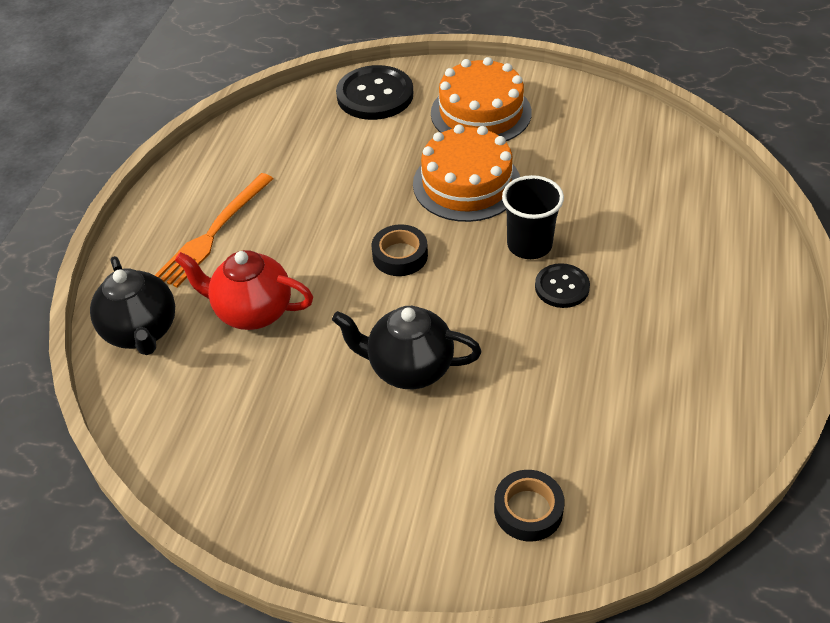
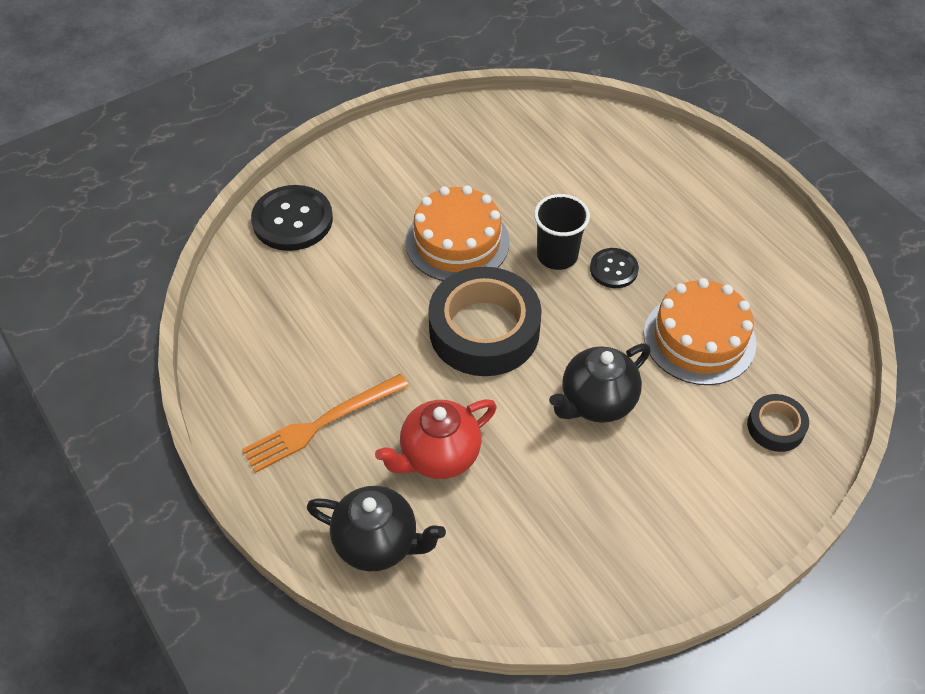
camera: 50 degrees left, 5 degrees up
(214, 232) = (321, 424): orange fork -> orange fork turned 75 degrees clockwise
(400, 255) = (484, 330): black tape -> black tape, size x2.08
(481, 113) = (394, 179): orange cake -> orange cake (699, 338)

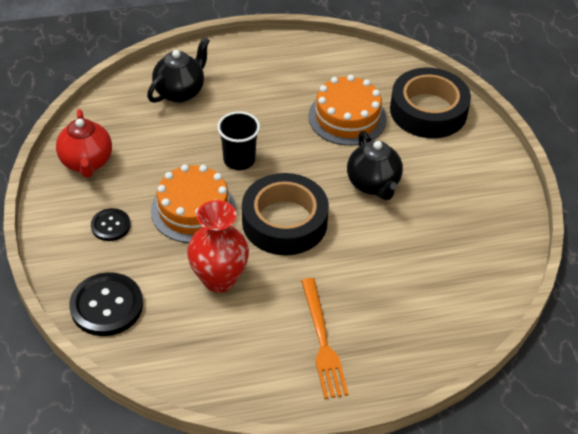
camera: 70 degrees left, 5 degrees down
(369, 299) = (219, 279): none -> red vase
(377, 543) = (436, 336): black teapot -> black teapot (180, 92)
(439, 456) = (380, 281): red teapot -> red teapot (87, 162)
(613, 269) = (268, 136): black button -> black button (110, 225)
(775, 427) = (428, 111): black tape -> black tape, size x2.08

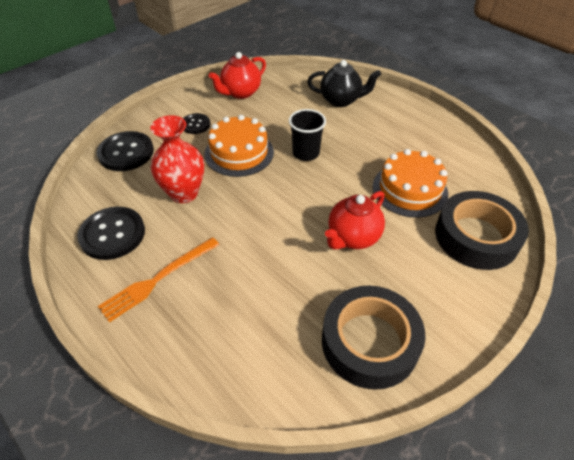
camera: 60 degrees right, 0 degrees up
(234, 359) = (112, 234): none -> black button
(284, 221) = (266, 202): black tape -> black tape (369, 342)
(373, 184) = (353, 237): black teapot -> red teapot

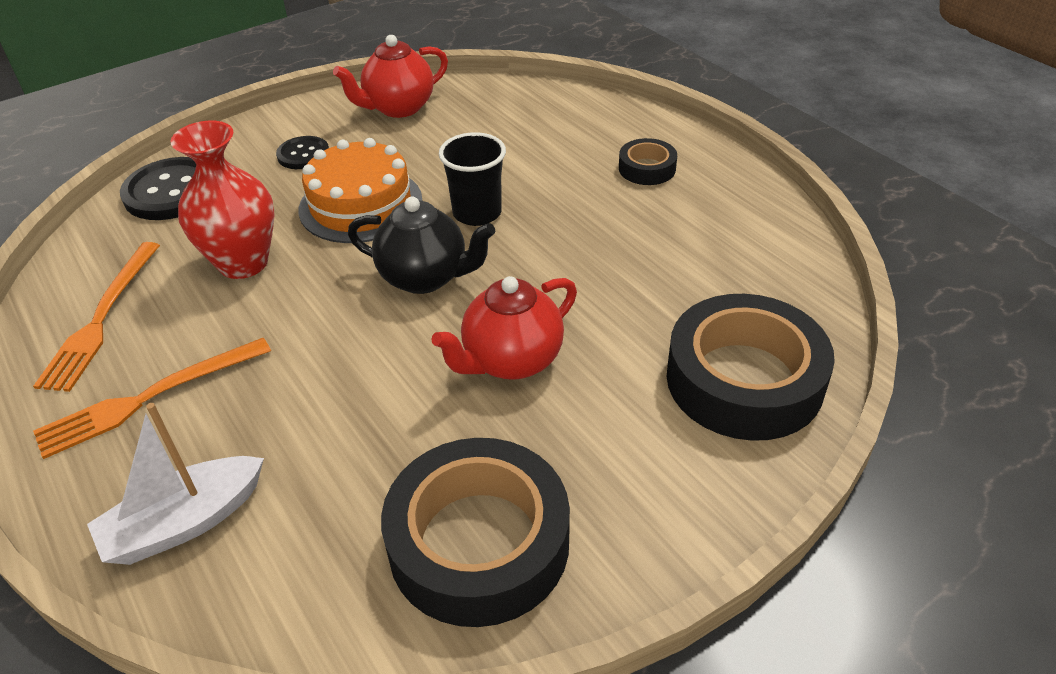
camera: 10 degrees right, 5 degrees down
(112, 234) = (101, 319): black button -> orange fork
(205, 350) = (185, 522): none -> white boat
(341, 100) = (571, 130): black teapot -> black teapot (425, 277)
(388, 120) = (647, 168): none -> black tape
(409, 190) = (645, 288): orange cake -> none

